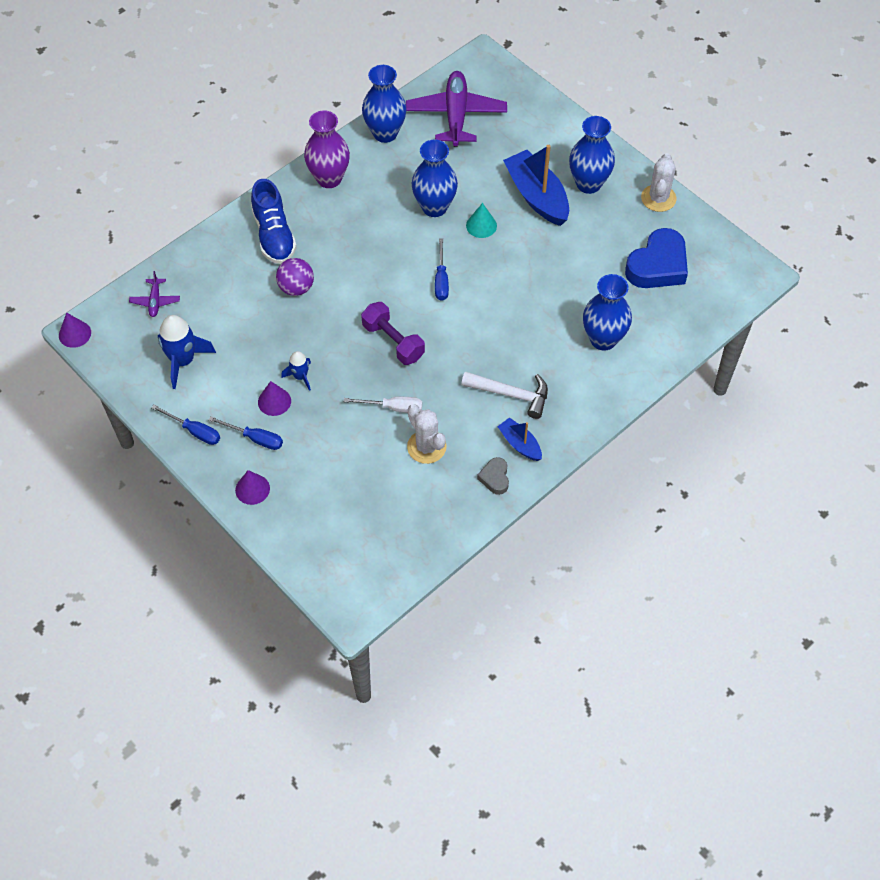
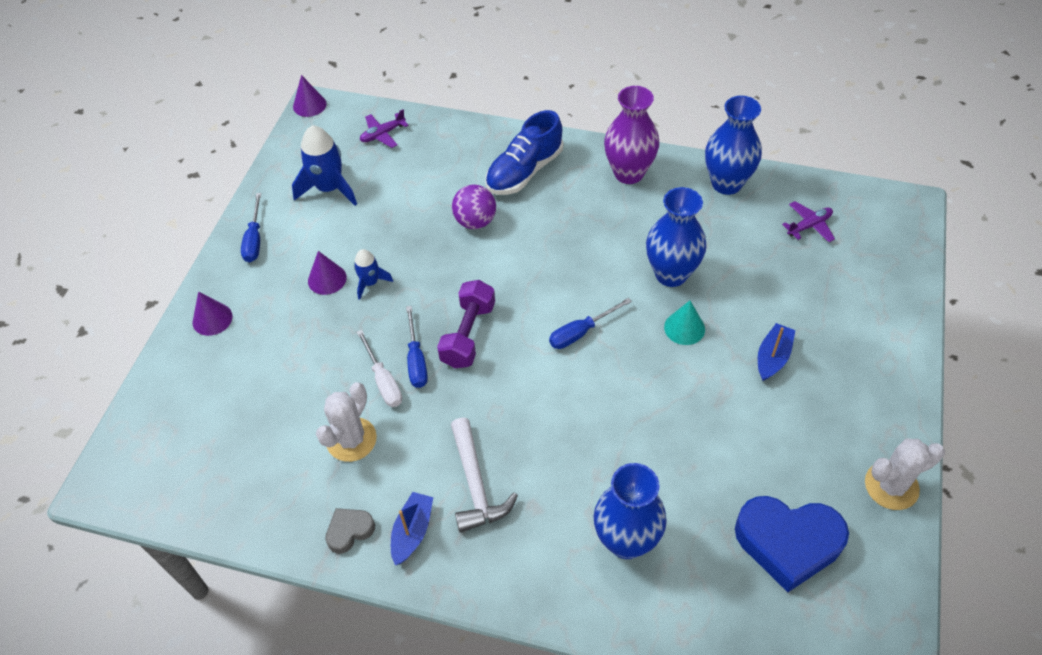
camera: 60 degrees right, 5 degrees down
(255, 438) = (273, 288): blue screwdriver -> blue screwdriver (416, 360)
(456, 115) = (809, 226): purple plane -> purple plane, size x0.46
(537, 196) = (772, 357): blue boat -> blue boat, size x0.53
(588, 184) = (839, 398): blue vase -> none

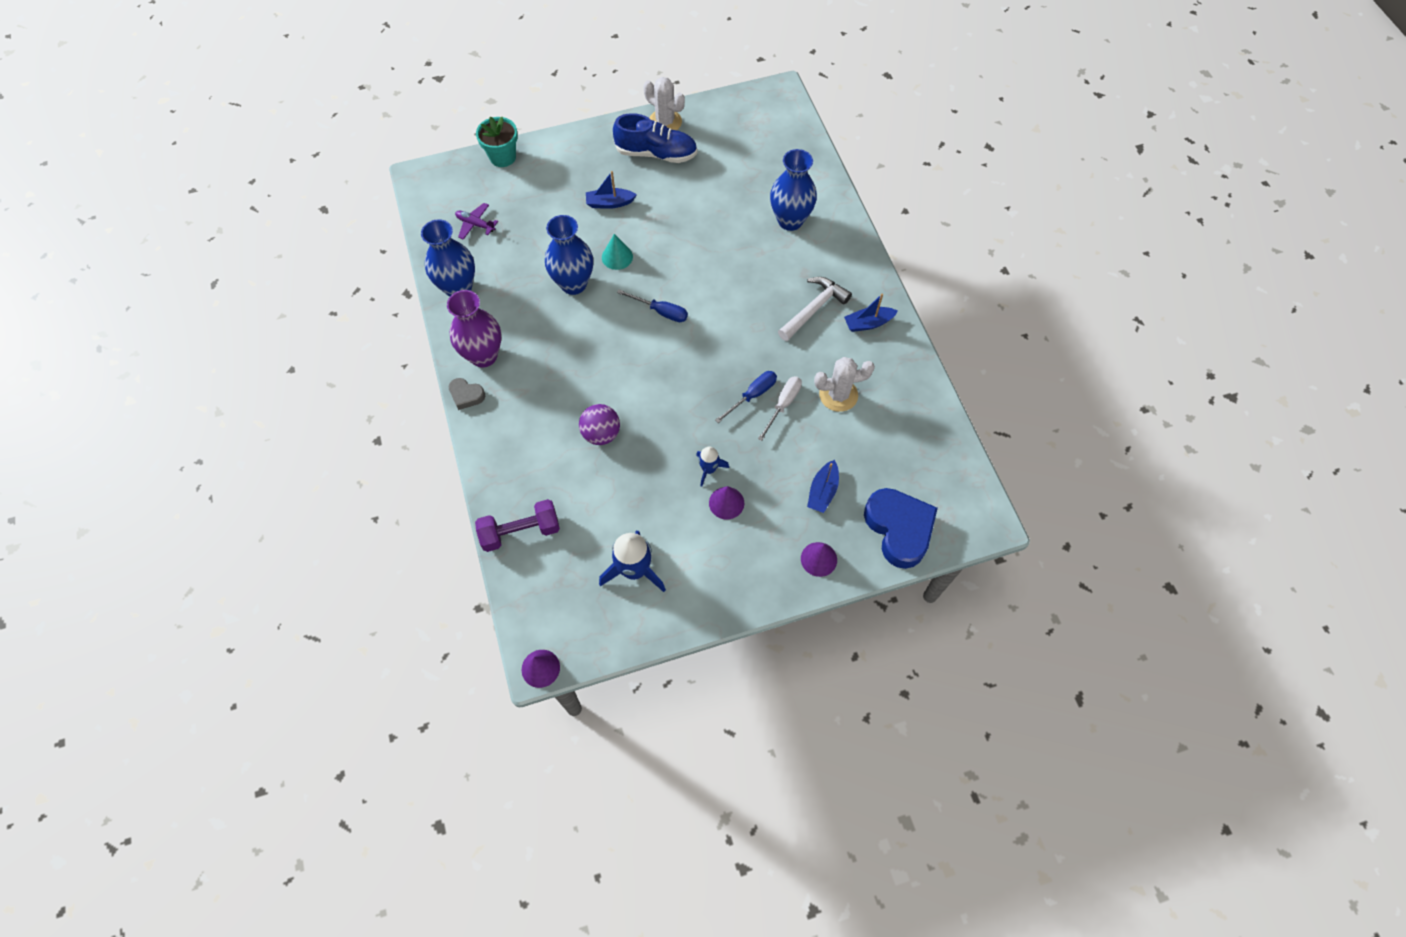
camera: 125 degrees left, 10 degrees up
(254, 239) = (726, 589): blue screwdriver -> none
(267, 360) = (822, 491): none -> blue boat
(349, 531) = (894, 355): grey heart -> grey heart (466, 395)
(382, 134) = (543, 571): purple plane -> none
(468, 334) = (709, 376): purple dumbbell -> purple dumbbell (520, 531)
(524, 171) = (524, 430): blue shoe -> blue shoe (656, 153)
(788, 543) = (735, 152): blue heart -> blue heart (899, 529)
(907, 287) = (503, 157): none -> turquoise flower pot

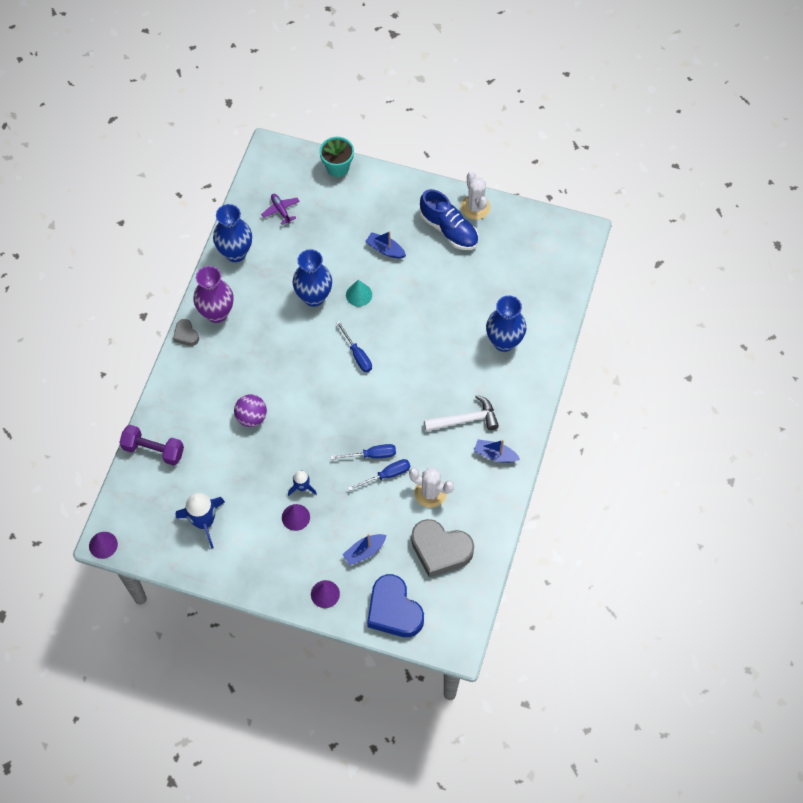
camera: 35 degrees right, 0 degrees up
(783, 405) = (387, 475): white screwdriver -> blue screwdriver
(893, 442) = (440, 550): none -> grey heart
(899, 529) = (394, 610): blue heart -> blue heart turned 135 degrees clockwise

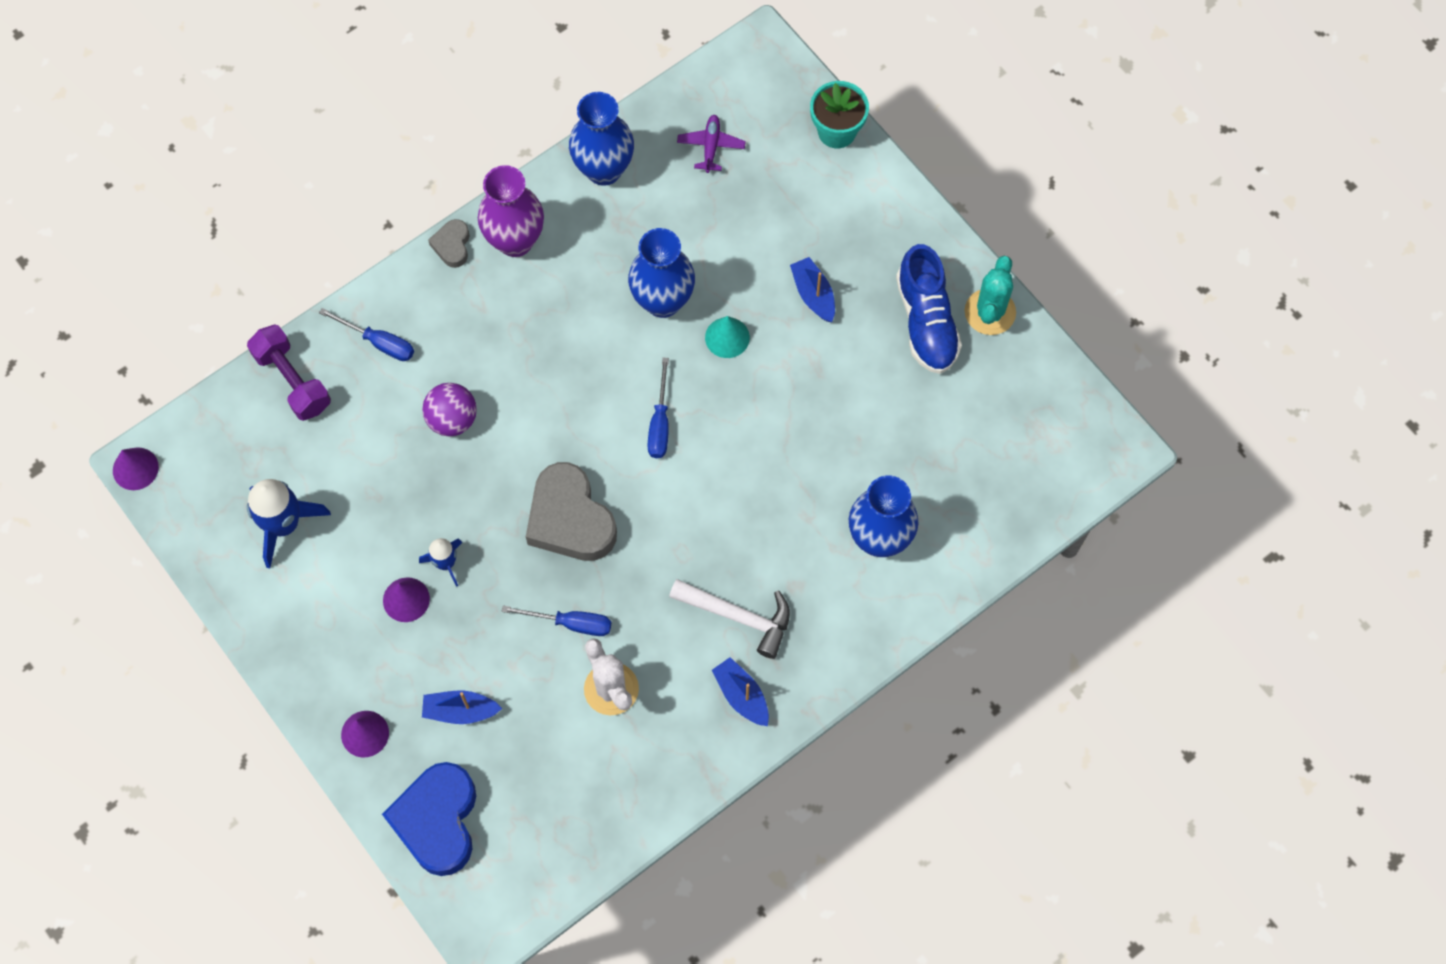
camera: 35 degrees right, 5 degrees up
(371, 455) = (572, 581): blue screwdriver -> blue screwdriver (379, 342)
(440, 550) = (563, 780): grey heart -> grey heart (570, 519)
(475, 207) = (990, 312): white cactus -> turquoise cactus

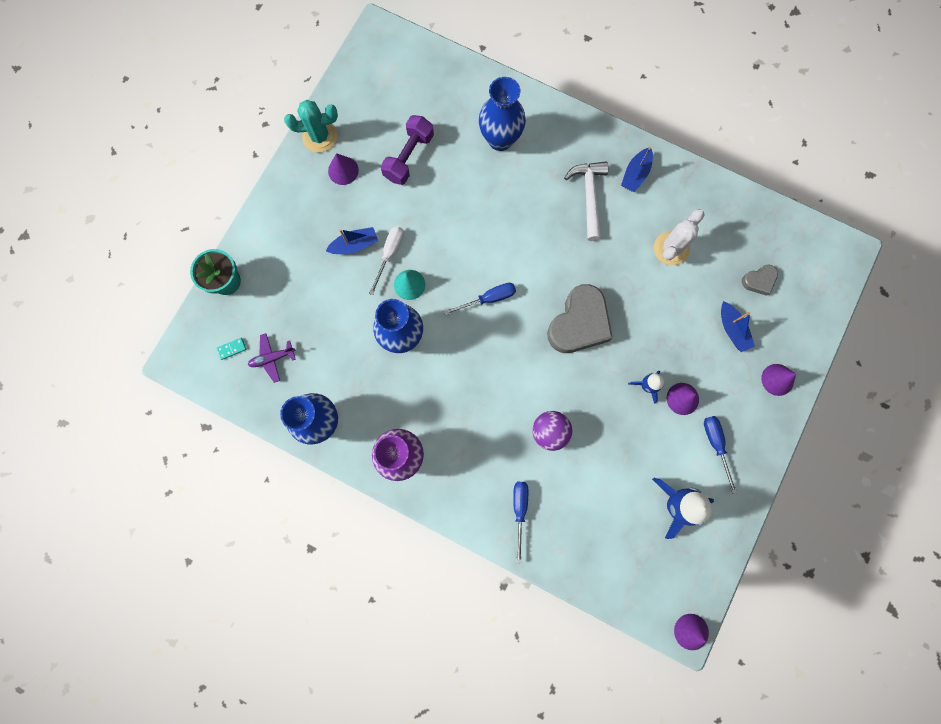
camera: 115 degrees left, 10 degrees up
(293, 380) = (575, 556): purple dumbbell -> purple dumbbell (409, 157)
(437, 821) = (803, 309): blue heart -> none
(452, 245) = (425, 498): grey heart -> grey heart (759, 281)
(571, 623) = (644, 291): blue screwdriver -> blue screwdriver (715, 445)
(745, 107) = (232, 349): none -> turquoise domino
(780, 330) = (389, 254): none -> white screwdriver
(813, 294) = (354, 245): blue boat -> blue boat turned 150 degrees counterclockwise
(926, 321) = (343, 170): blue shoe -> purple cone

